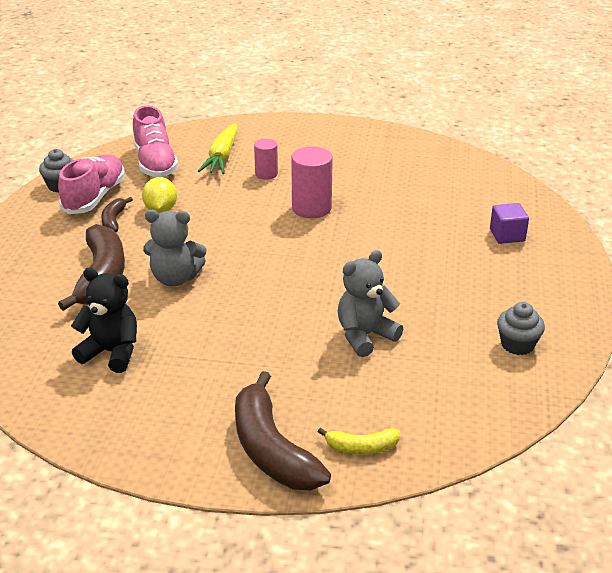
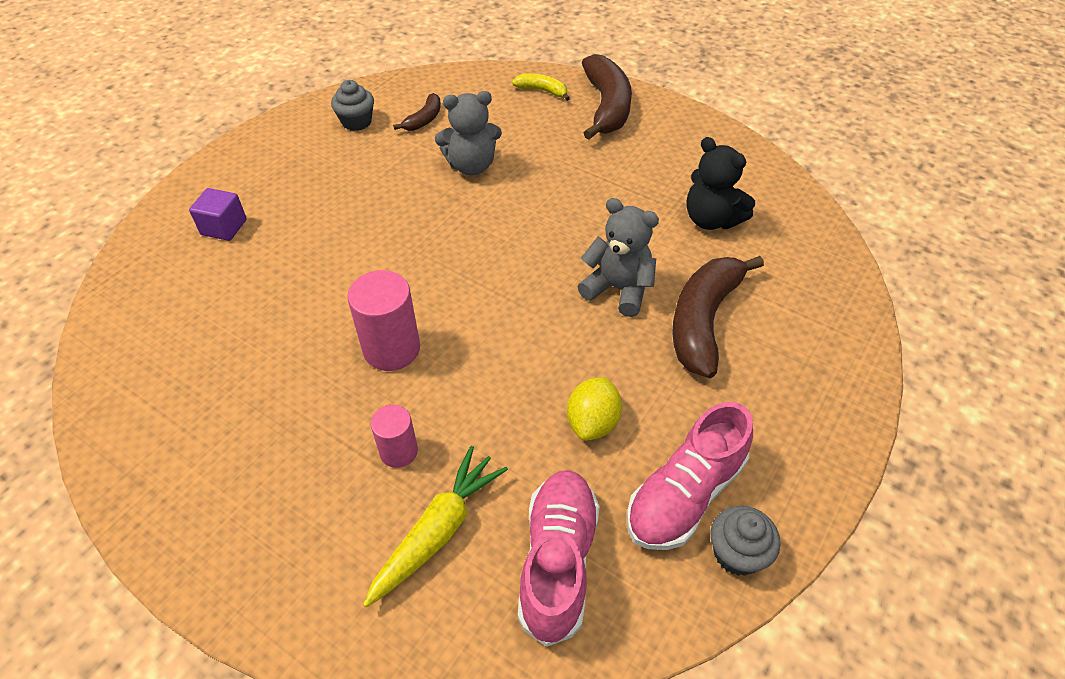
camera: 155 degrees left, 15 degrees up
(114, 220) = (666, 423): brown banana -> brown banana (424, 119)

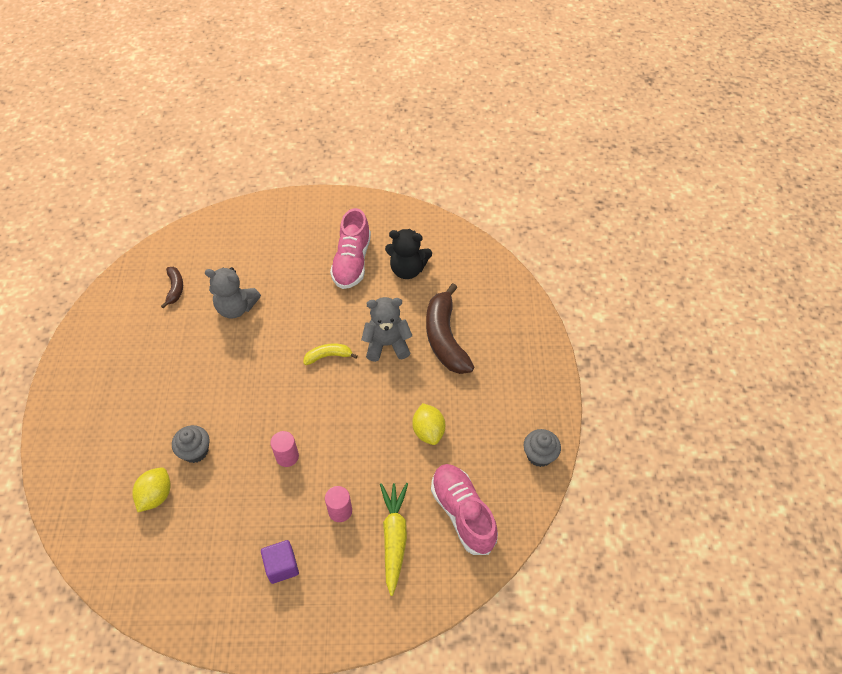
camera: 35 degrees left, 5 degrees up
(220, 307) = (156, 495): none -> yellow lemon
(224, 227) = (105, 442): purple cube -> purple cube (282, 566)
(356, 122) = (128, 315): grey cupcake -> grey cupcake (195, 451)
(392, 349) = (287, 456): pink cylinder -> pink cylinder, size x0.61
(471, 166) = (236, 308): grey teddy bear -> grey teddy bear turned 60 degrees clockwise
(542, 91) = (238, 225): yellow banana -> yellow banana (328, 356)
(606, 107) = (290, 218): brown banana -> none
(684, 495) = (498, 441): pink shoe -> pink shoe (352, 262)

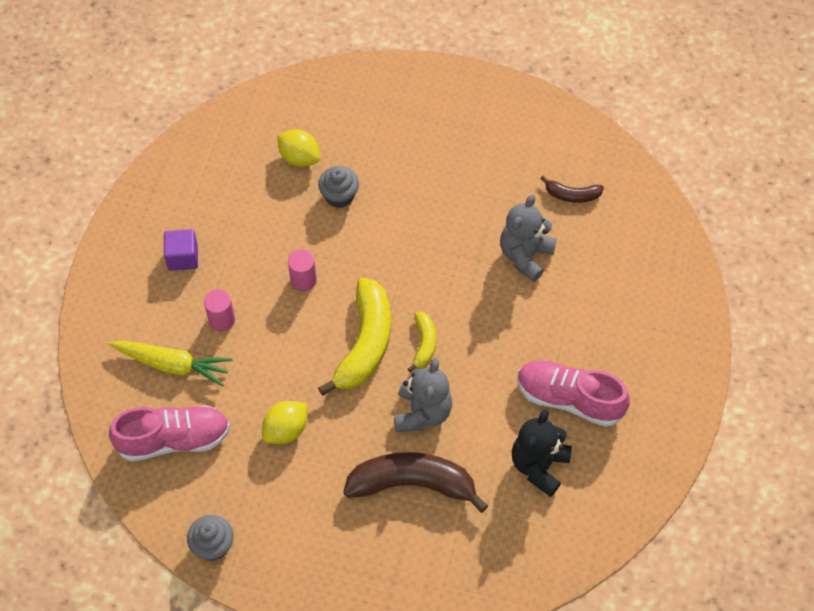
camera: 105 degrees right, 5 degrees up
(338, 395) = (365, 344): none -> yellow banana
(428, 431) = (286, 430): yellow lemon -> yellow lemon turned 45 degrees counterclockwise

